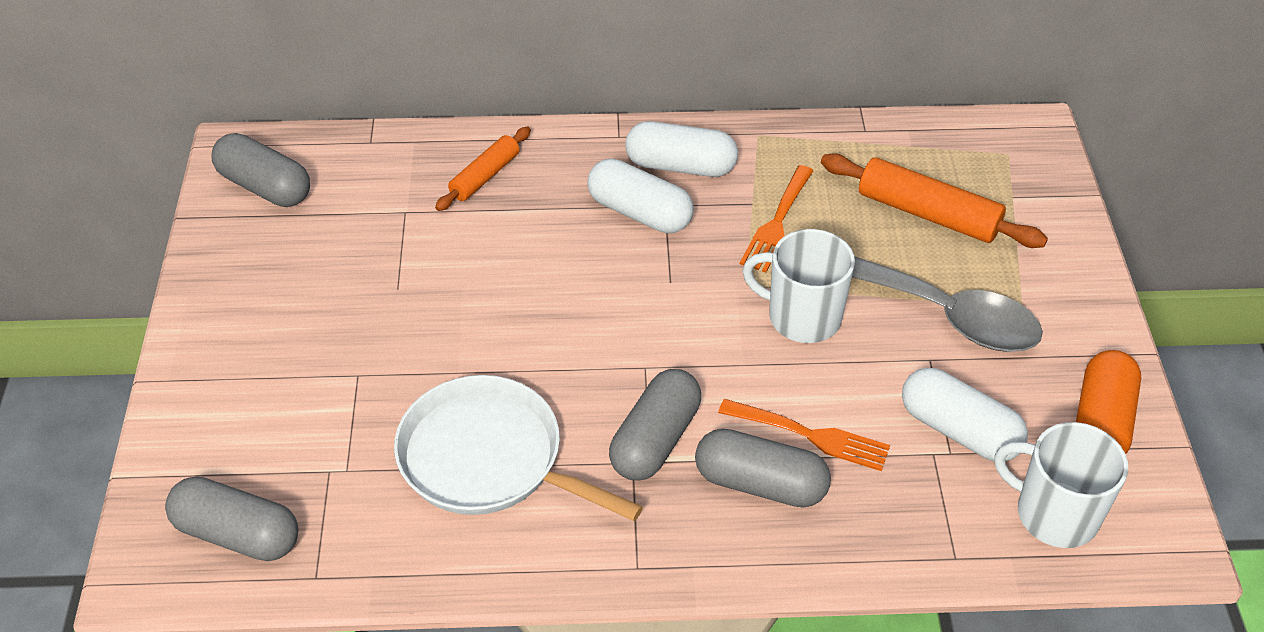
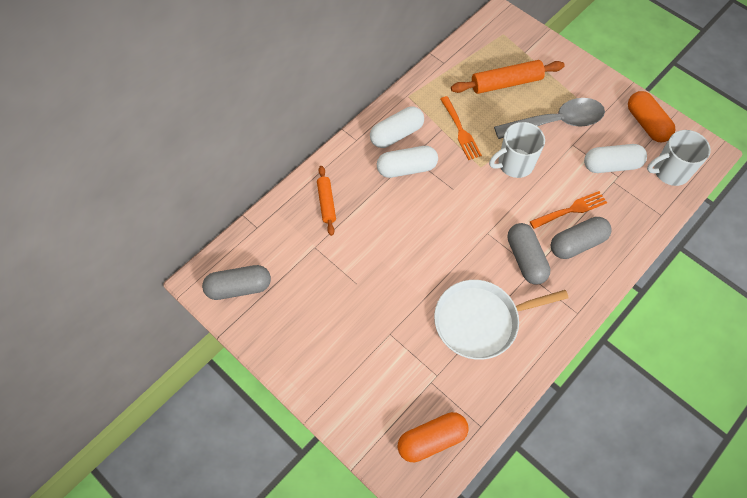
camera: 45 degrees left, 15 degrees up
(237, 534) = (432, 440): grey capsule -> orange capsule

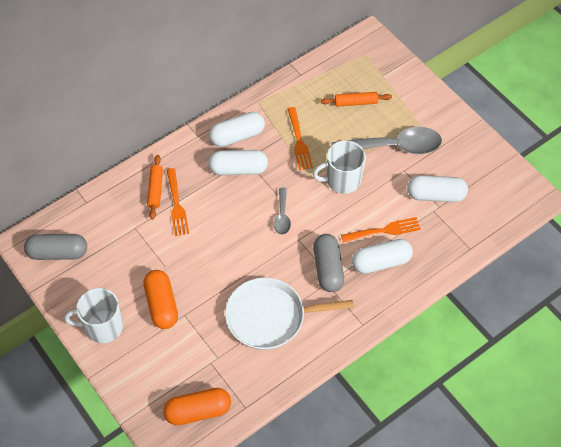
camera: 10 degrees right, 5 degrees down
(352, 216) = (176, 205): none -> orange fork
(464, 210) = (282, 216): none -> grey spoon
(506, 83) = (355, 102): orange rolling pin -> orange rolling pin, size x0.62
(577, 243) = (381, 262): grey capsule -> white capsule
(646, 124) = (482, 161): orange capsule -> orange capsule (162, 305)
(670, 171) = (491, 209): white mug -> white mug (102, 327)

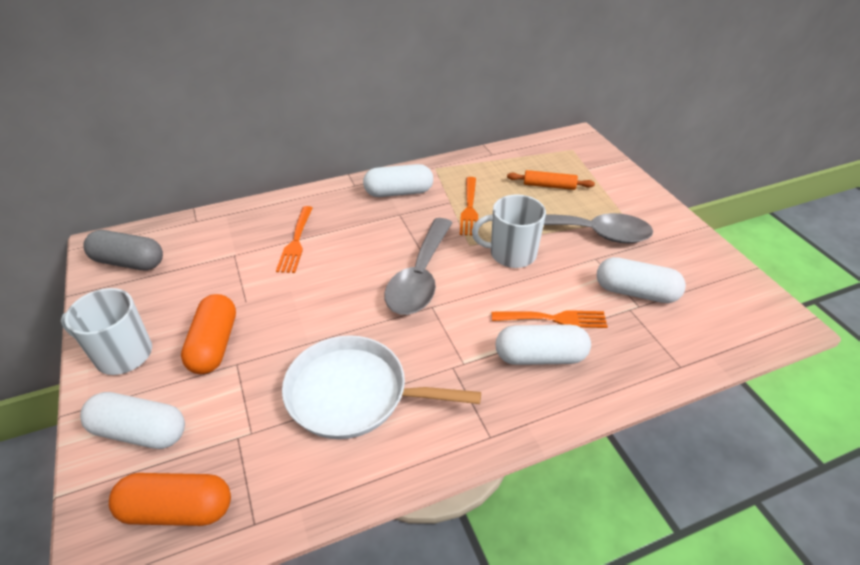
camera: 15 degrees right, 15 degrees down
(155, 189) = (280, 223): orange rolling pin -> none
(238, 169) = (386, 221): white capsule -> white capsule (140, 431)
(282, 216) = (420, 277): grey spoon -> grey spoon, size x2.03
(328, 268) = (460, 349): grey capsule -> none

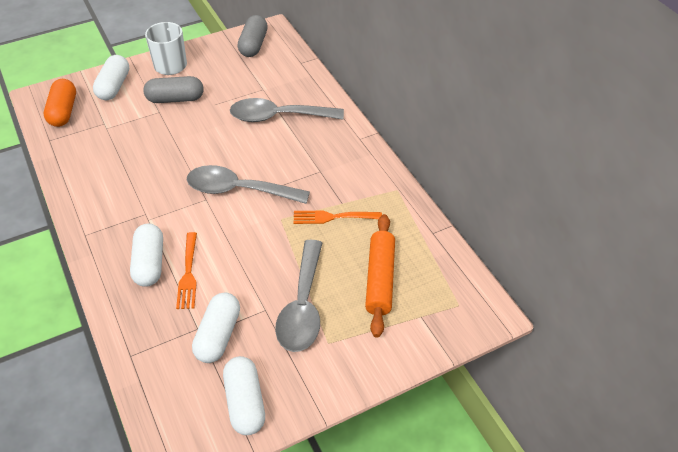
camera: 85 degrees right, 5 degrees up
(214, 345) = (175, 99): orange capsule -> grey capsule
(296, 242) = (279, 117): orange fork -> grey spoon
(354, 393) = (128, 167): white pan -> none
(398, 192) = (352, 167): white capsule -> white capsule (245, 403)
(511, 254) = (269, 247): white mug -> none
(549, 186) = (380, 279): orange rolling pin -> orange rolling pin, size x1.62

